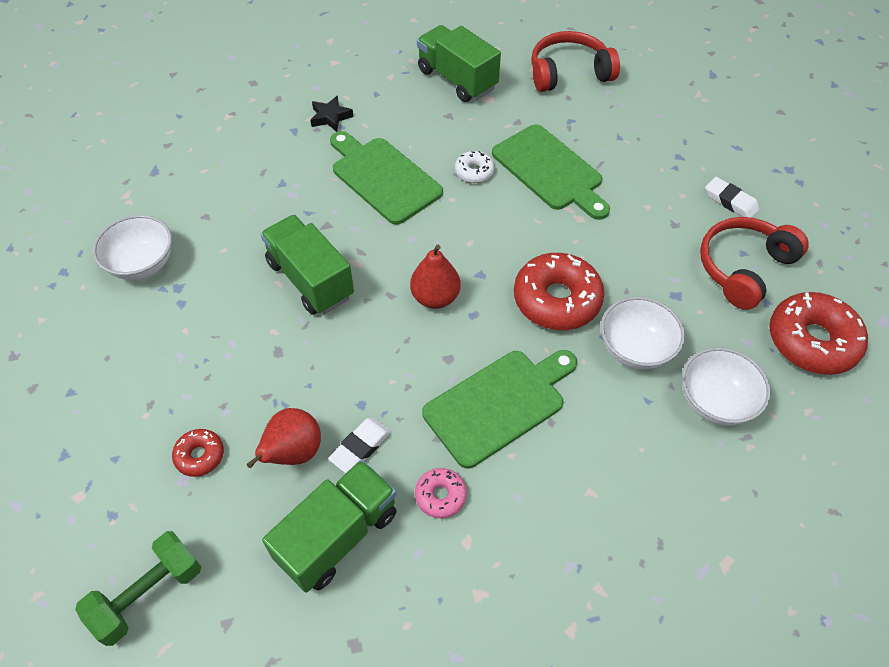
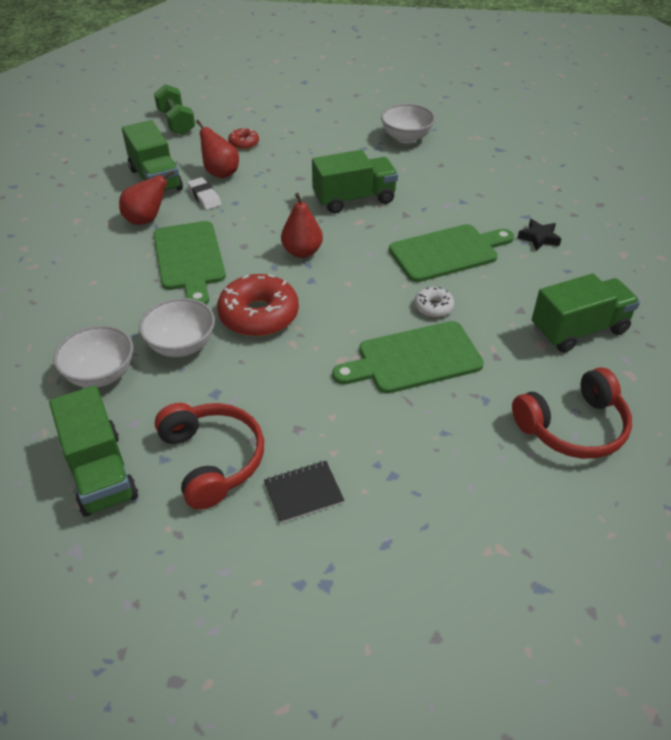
camera: 110 degrees right, 10 degrees down
(440, 496) = (146, 219): pink donut -> red pear
(569, 73) = (573, 427): red headphones -> red headphones turned 60 degrees clockwise
(730, 201) = (303, 492): white eraser -> black notebook
(812, 341) = (100, 472): red donut -> green truck

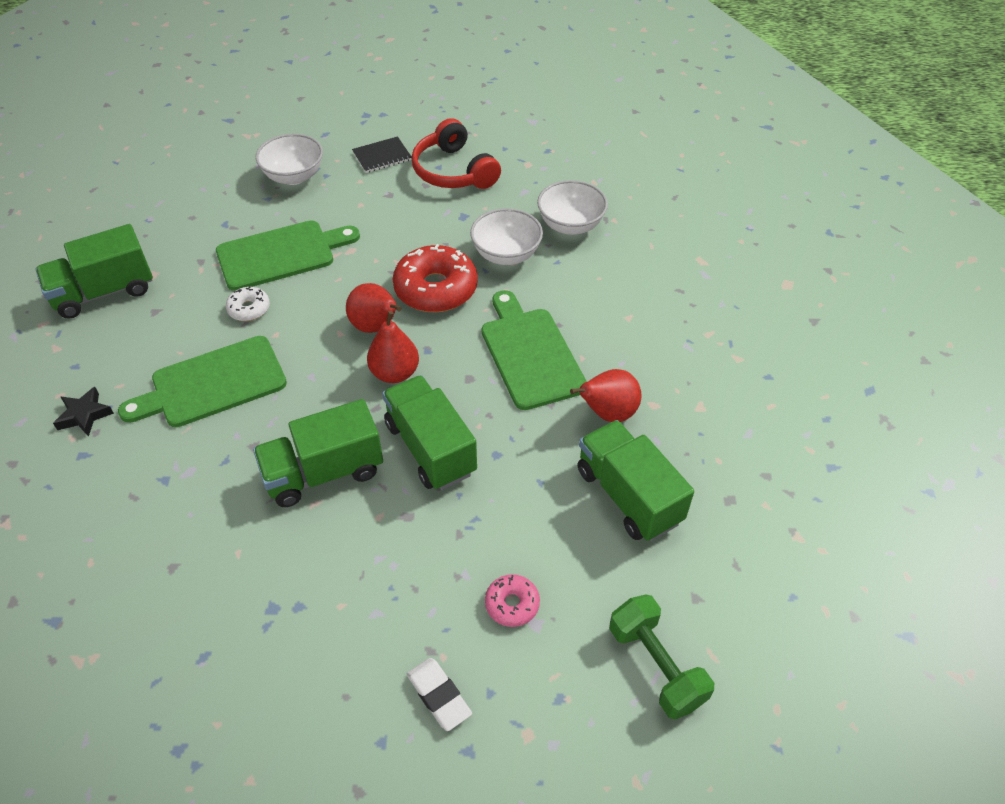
camera: 175 degrees right, 5 degrees up
(100, 472) = (536, 160): green truck -> green truck (430, 448)
(204, 197) = (543, 463): white eraser -> white eraser (439, 696)
(220, 173) = (533, 519): red pear -> red pear (376, 327)
(244, 143) = (512, 604): red donut -> pink donut
(406, 137) = (215, 646): white bowl -> white bowl (294, 176)
(573, 427) = (158, 207): red headphones -> none

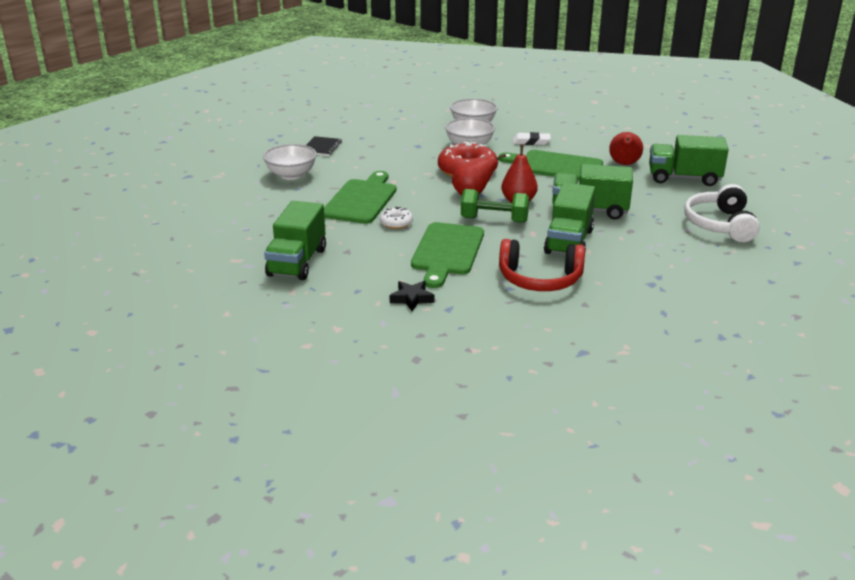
camera: 50 degrees left, 20 degrees down
(439, 696) = (757, 259): white eraser -> white eraser (531, 142)
(453, 171) = (373, 135): red headphones -> red headphones (540, 279)
(512, 604) = (720, 225): pink donut -> white headphones
(656, 666) = (790, 207): green dumbbell -> green dumbbell (494, 220)

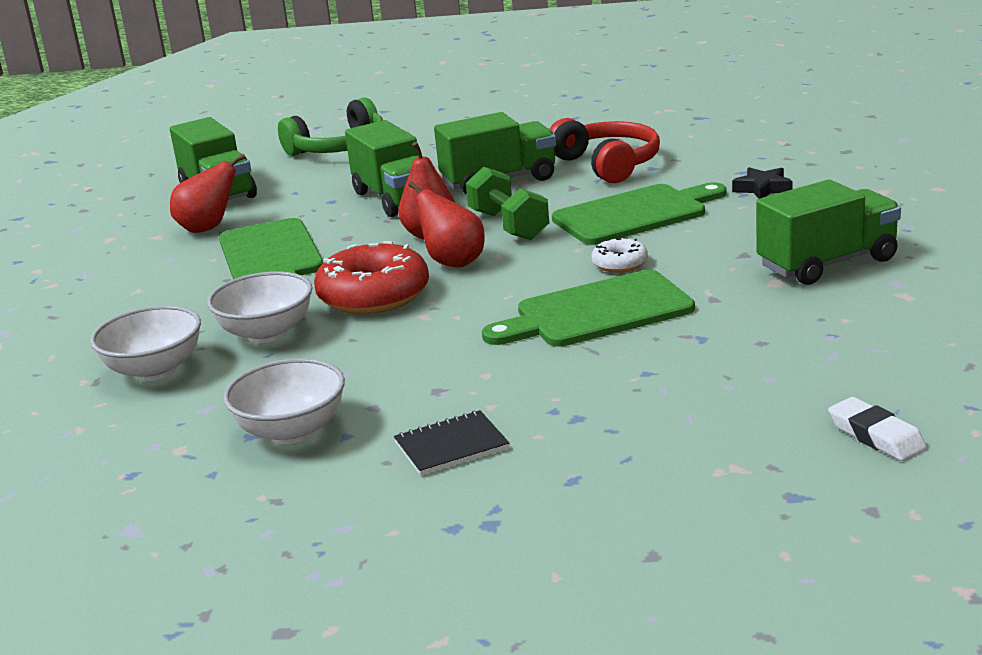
camera: 125 degrees left, 5 degrees down
(291, 175) = (611, 404): white bowl -> white bowl (292, 431)
(531, 142) = (186, 303): white eraser -> white eraser (876, 436)
(720, 225) = (339, 148): white headphones -> green headphones

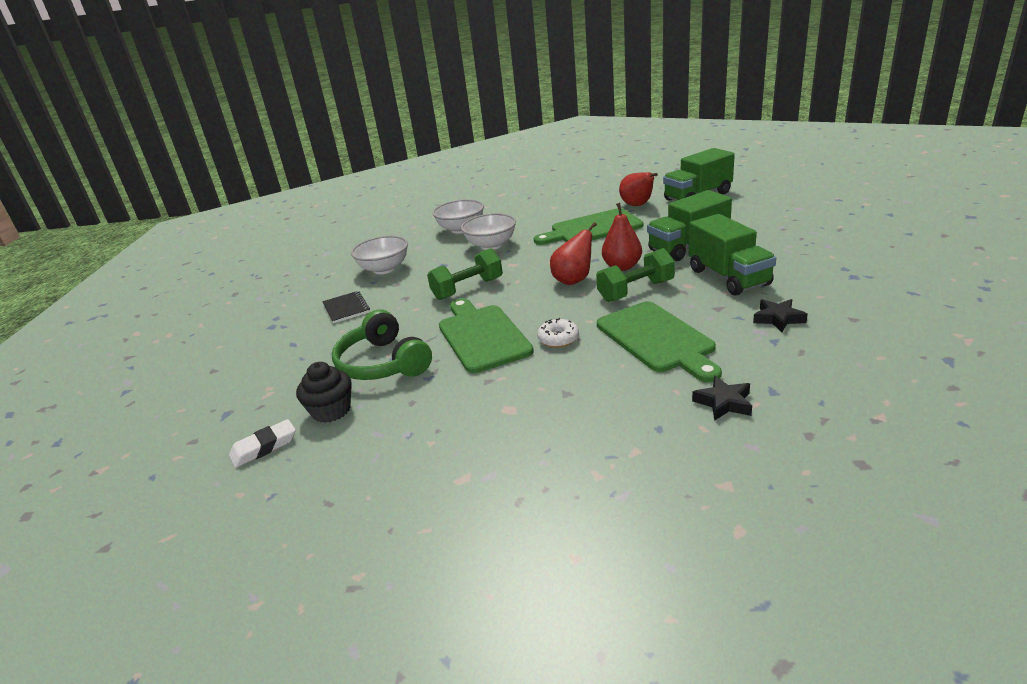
camera: 90 degrees right, 5 degrees up
(339, 148) = (791, 214): green headphones -> green headphones (383, 363)
(374, 296) = (529, 264): red donut -> none
(436, 337) = (467, 289): none -> green dumbbell
(608, 164) = (778, 319): red headphones -> black star
(783, 398) = (331, 410): none -> black cupcake
(827, 263) = (538, 437): green truck -> none

